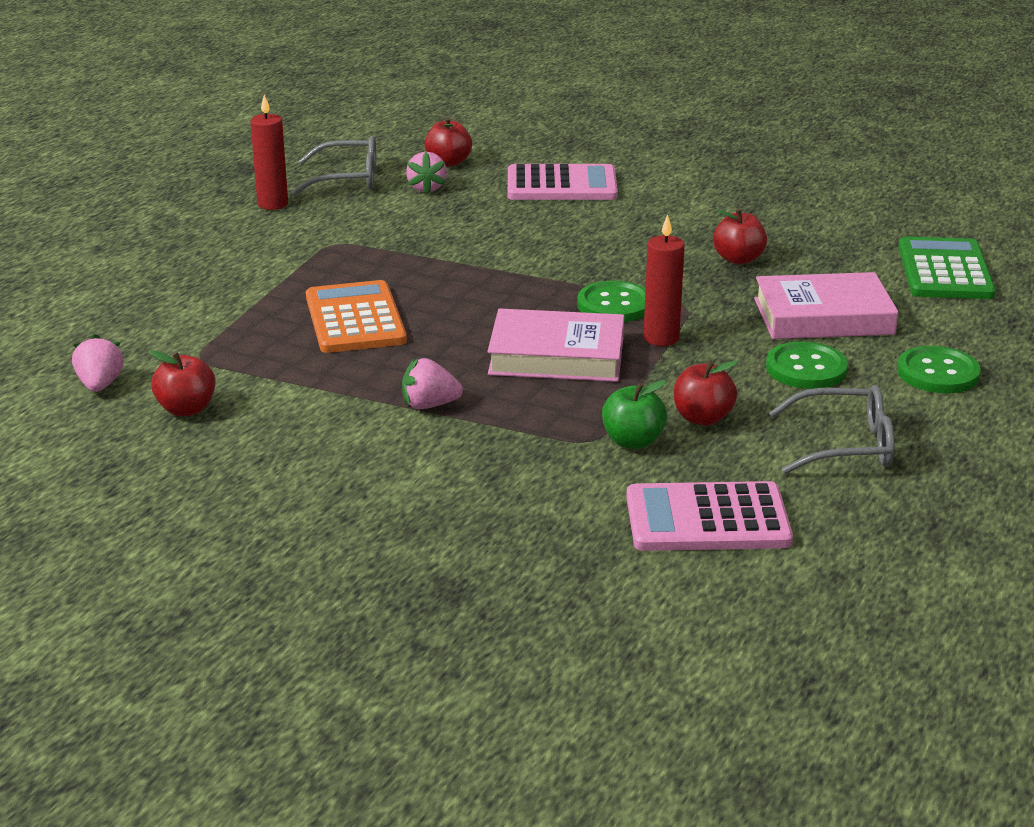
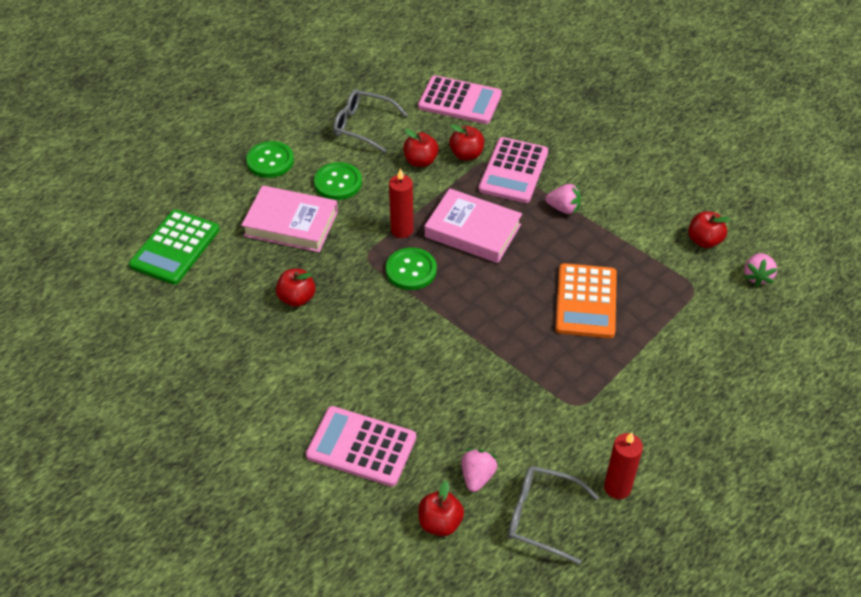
camera: 160 degrees left, 20 degrees up
(537, 435) = (513, 171): none -> pink calculator
(633, 441) = (466, 154): green apple -> red apple

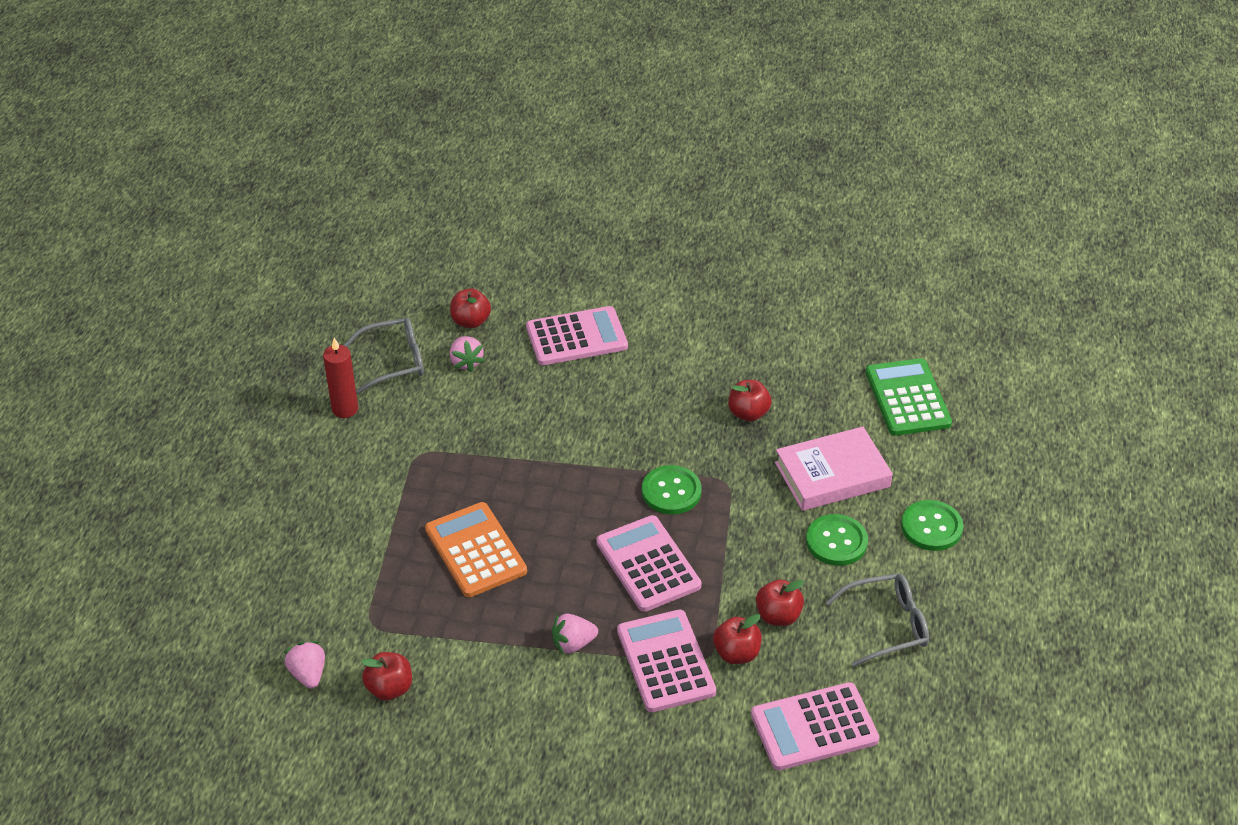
camera: 145 degrees right, 5 degrees down
(402, 230) = (719, 526): red candle -> none
(473, 231) = (648, 564): pink book -> pink calculator

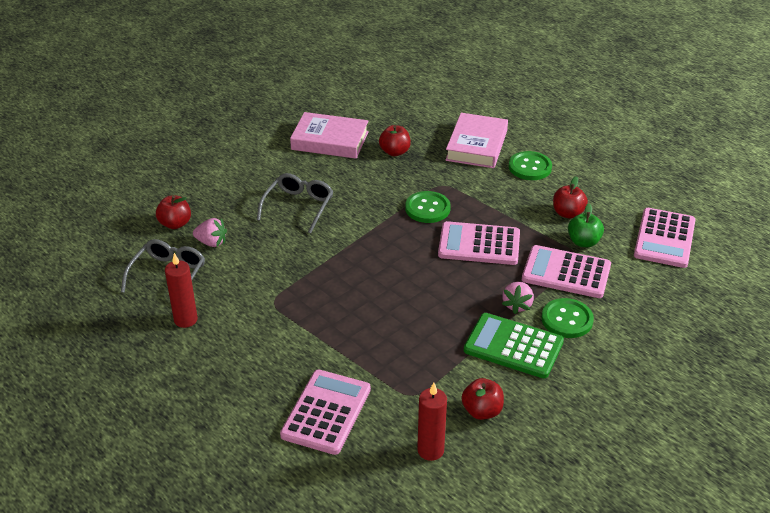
camera: 55 degrees left, 5 degrees down
(308, 674) = (430, 450): pink strawberry -> red candle
(475, 550) = (393, 314): orange calculator -> none
(576, 337) = (248, 186): pink calculator -> pink calculator (326, 412)
(716, 352) = (330, 140): none -> pink book
(736, 653) = (583, 242): red apple -> green apple
(887, 625) = (609, 179): grey glasses -> grey glasses (298, 206)
(907, 398) = (445, 95): green calculator -> green calculator (513, 346)
(931, 527) = (550, 132): green button -> green button (567, 320)

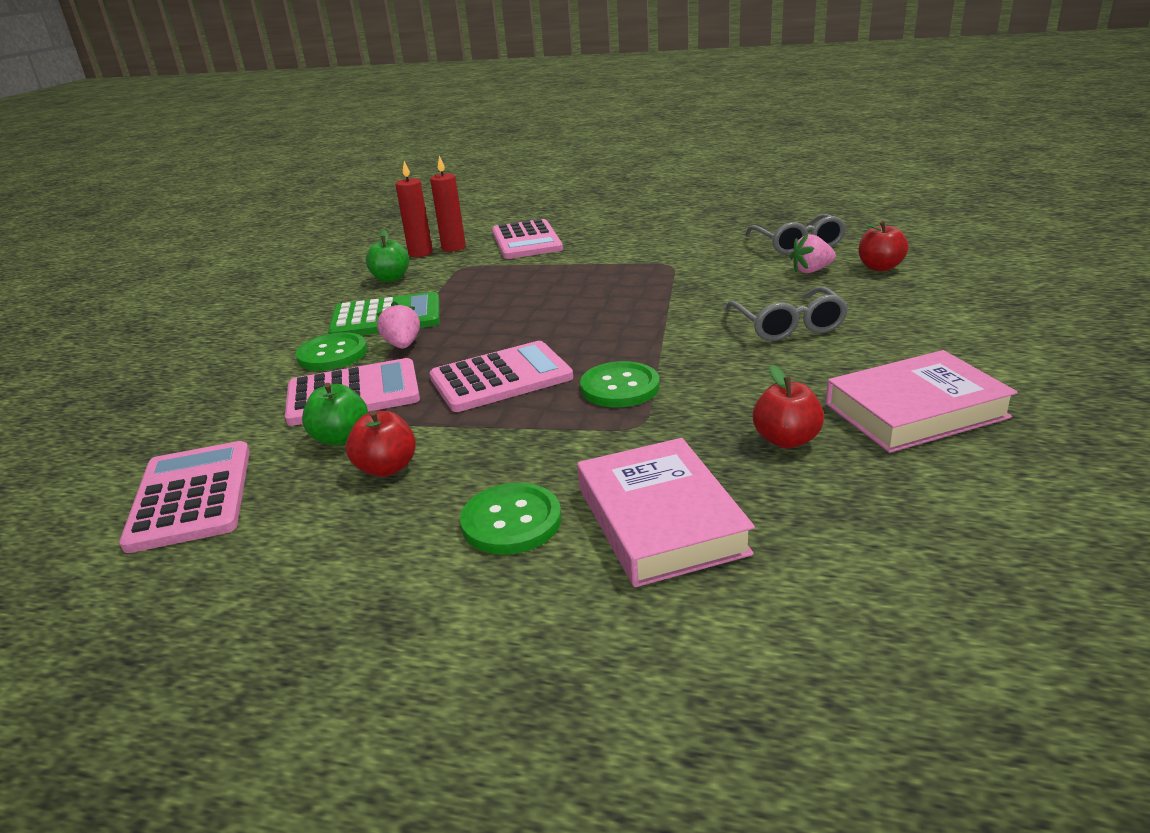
camera: 150 degrees right, 10 degrees down
(185, 320) = (723, 234): red candle -> red candle (453, 248)
(482, 411) = (391, 278): red apple -> green apple

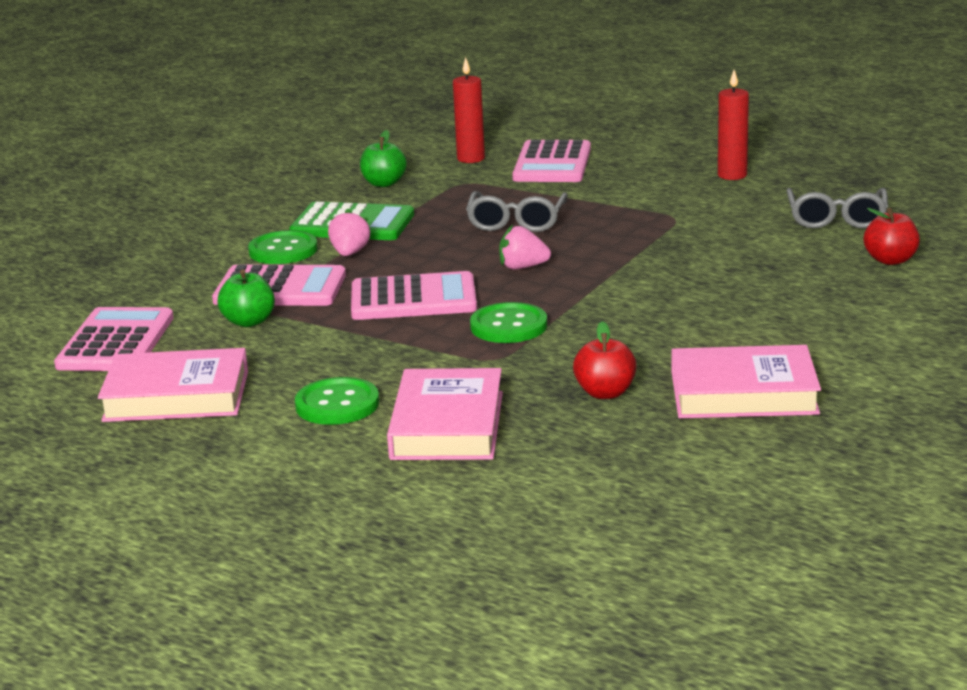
camera: 20 degrees right, 5 degrees down
(304, 556) = (176, 396): none -> pink book
(387, 468) = (270, 351): red apple -> none
(420, 253) = (433, 159): red candle -> red candle (732, 175)
(788, 326) = (721, 301): grey glasses -> grey glasses (516, 222)
(811, 271) = (813, 251): pink strawberry -> pink strawberry (522, 267)

